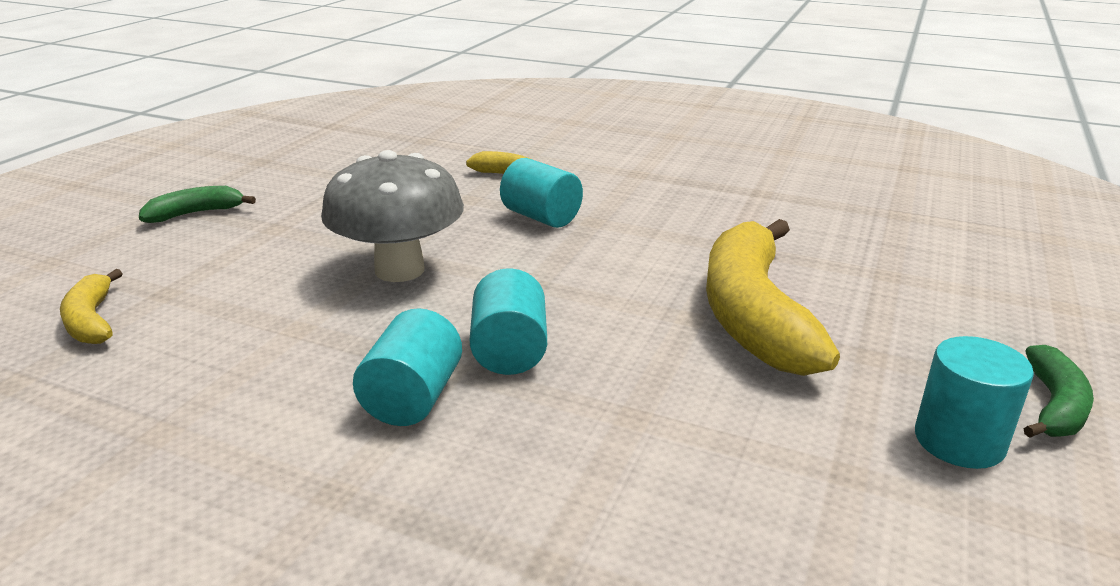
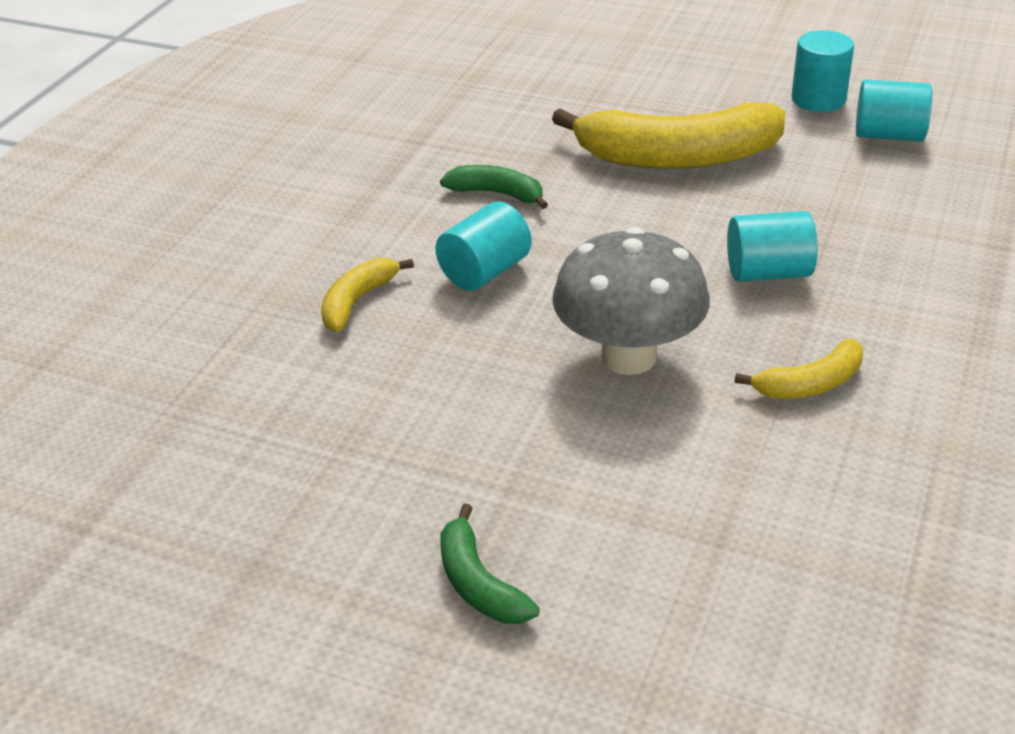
camera: 90 degrees left, 10 degrees up
(92, 320) = (793, 575): yellow banana -> yellow banana (810, 384)
(413, 398) = (854, 315): turquoise cylinder -> turquoise cylinder (889, 135)
(1054, 406) = (768, 64): green banana -> green banana (497, 194)

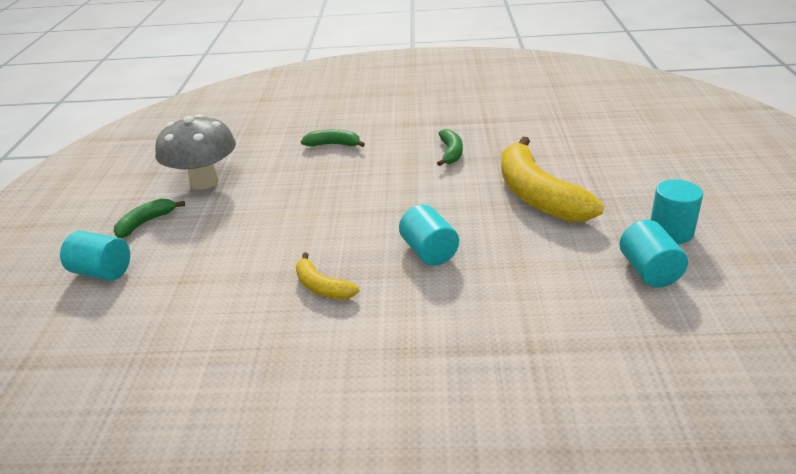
camera: 70 degrees right, 5 degrees down
(357, 301) = (333, 145): yellow banana -> green banana
(485, 272) = (376, 167): turquoise cylinder -> turquoise cylinder (102, 272)
(628, 357) = (322, 223): grey mushroom -> grey mushroom (204, 182)

